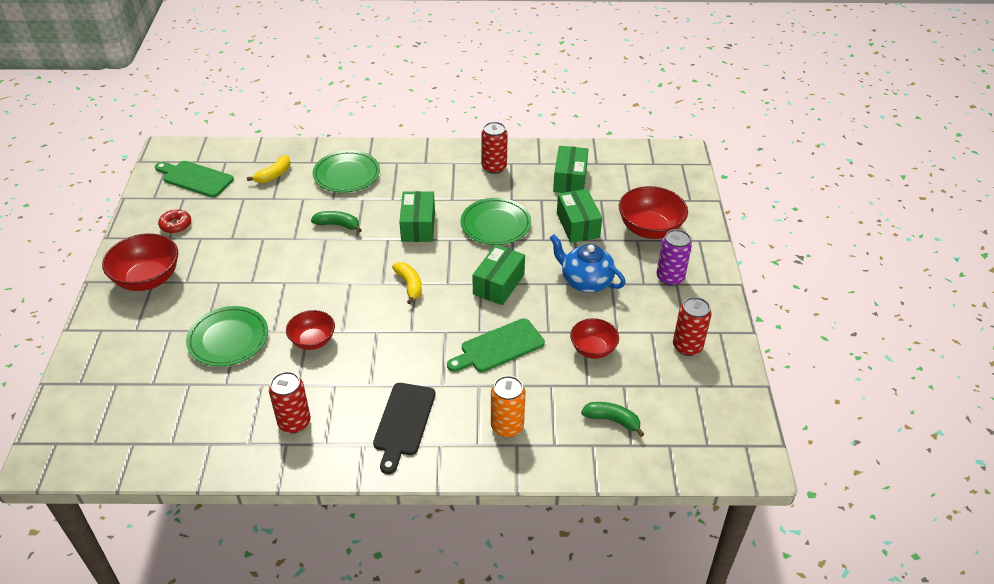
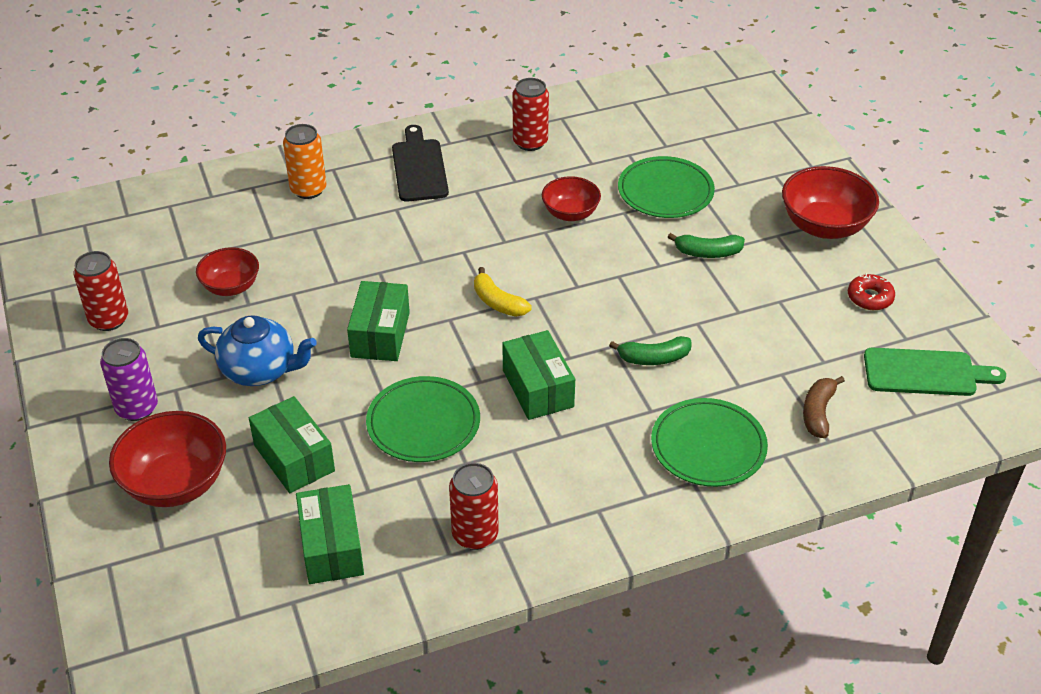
camera: 160 degrees right, 0 degrees up
(274, 175) = (818, 412): yellow banana -> brown banana
(498, 347) = (348, 260): green cutting board -> none
(612, 420) = (193, 221): green banana -> green banana (707, 252)

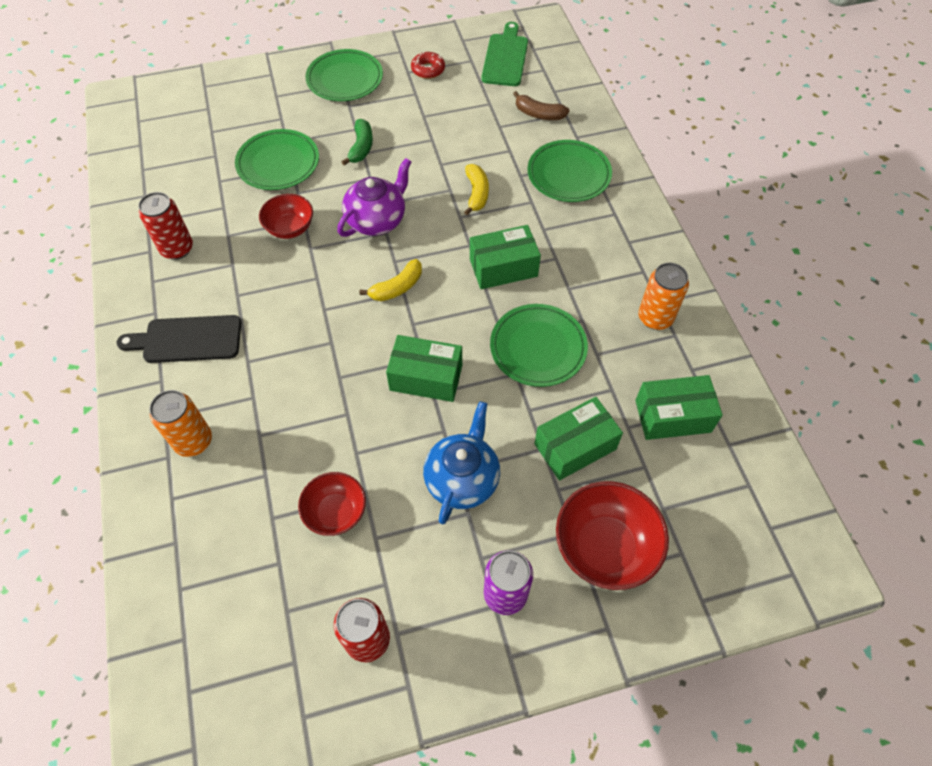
camera: 85 degrees left, 15 degrees up
(475, 535) = (655, 318): red can -> orange can
(594, 277) = (377, 220): none -> purple teapot
(653, 358) = (476, 193): green banana -> yellow banana
(824, 226) = (345, 79): red bowl -> green plate

